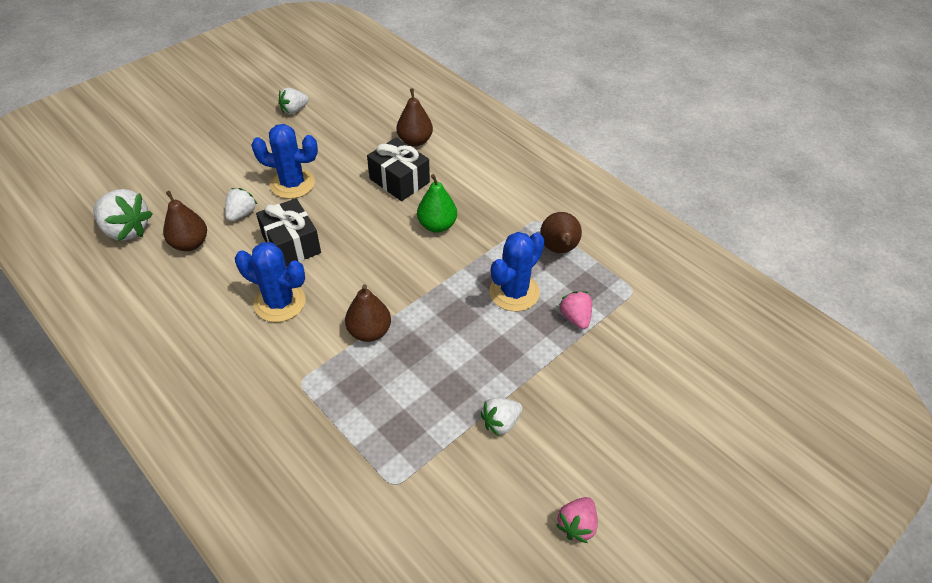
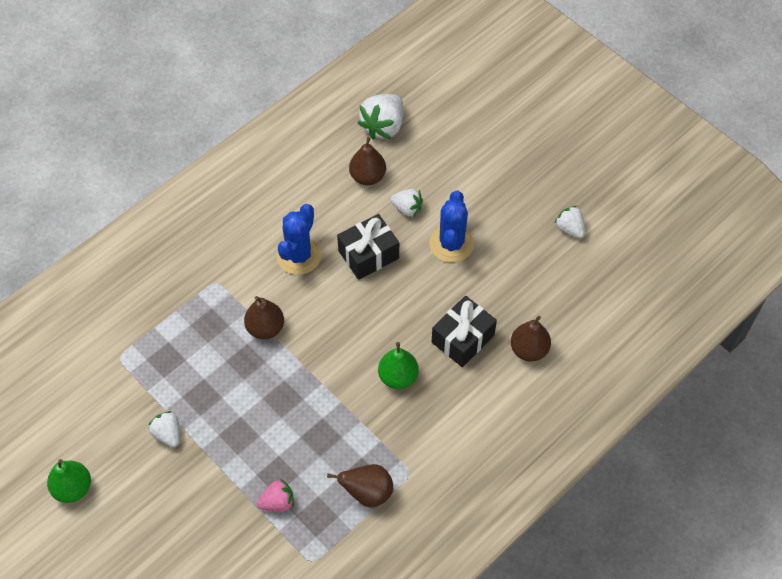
camera: 90 degrees right, 10 degrees up
(514, 292) = (310, 448): blue cactus -> none
(577, 525) = (73, 488): pink strawberry -> green pear

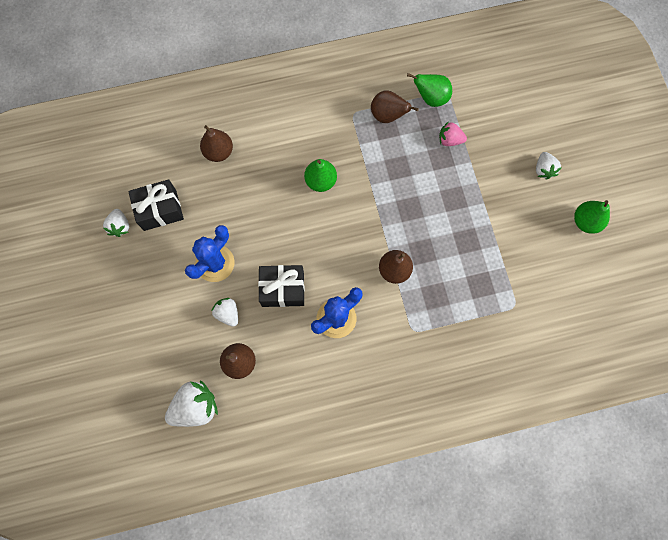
camera: 150 degrees left, 15 degrees up
(168, 434) = (503, 226): white strawberry -> white strawberry (543, 169)
(328, 544) = (431, 98): none -> green pear
(462, 338) = (258, 184): black gift -> black gift (160, 210)

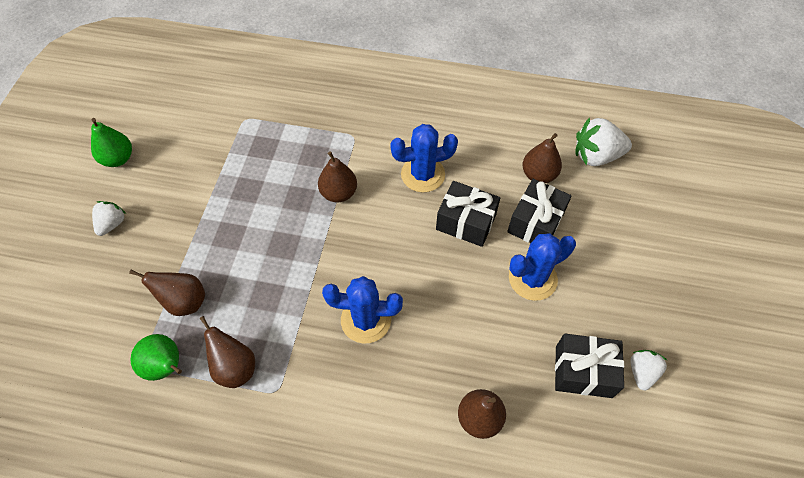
camera: 155 degrees left, 15 degrees down
(228, 313) = (535, 222): white strawberry -> black gift
(320, 181) = (366, 320): green pear -> blue cactus
(450, 140) = (184, 302): pink strawberry -> brown pear

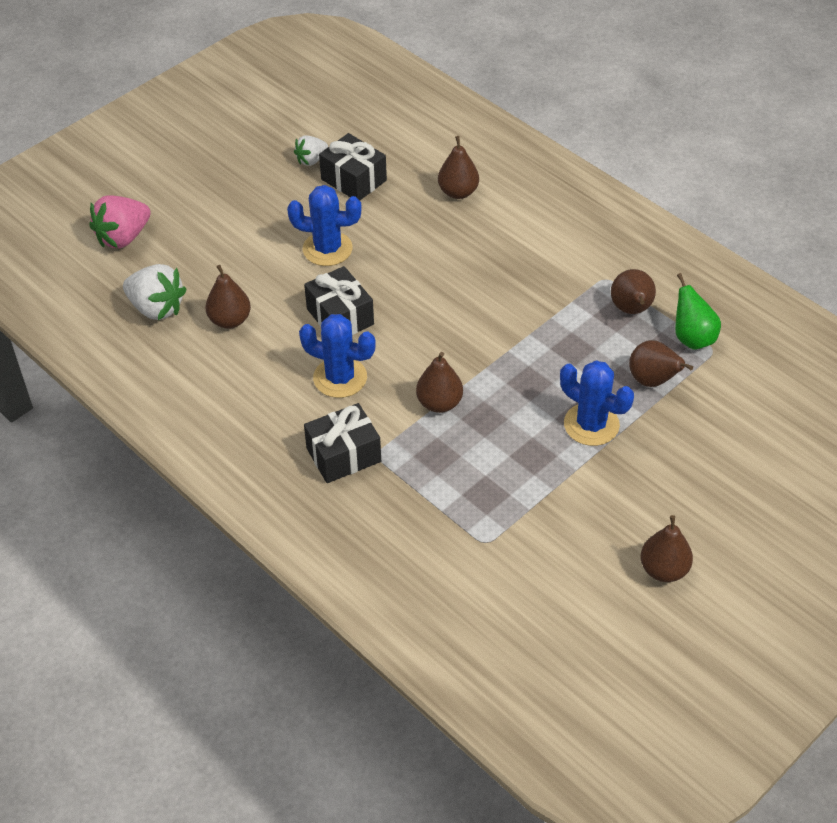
camera: 145 degrees left, 10 degrees down
(112, 224) = (698, 492): white strawberry -> none
(118, 159) = (664, 570): green pear -> brown pear
(366, 320) = (496, 289): blue cactus -> blue cactus (591, 424)
(535, 222) = (278, 285): black gift -> black gift (343, 455)
(687, 197) = (123, 237): none -> pink strawberry

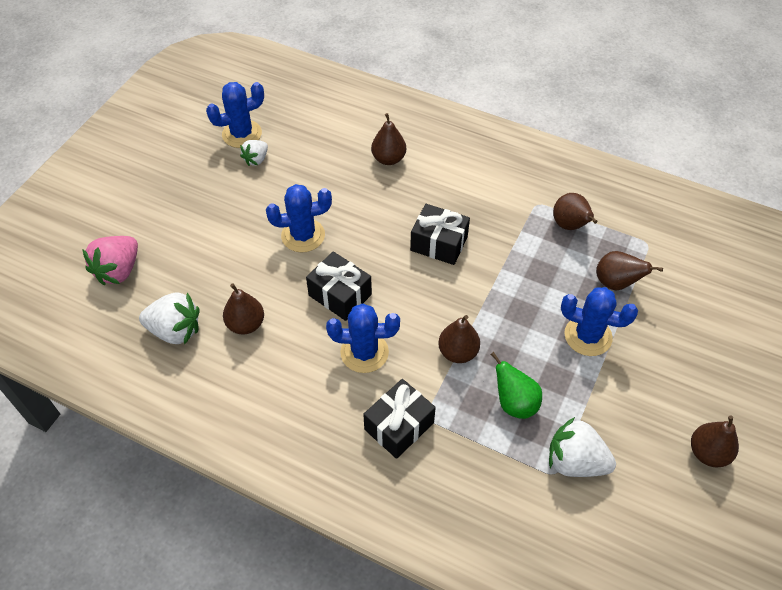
camera: 20 degrees left, 5 degrees up
(307, 130) = (242, 134): none -> blue cactus
(353, 180) = (299, 168): black gift -> black gift (439, 243)
(512, 537) = (575, 461): none -> white strawberry
(692, 338) = (627, 238): green pear -> green pear (514, 403)

